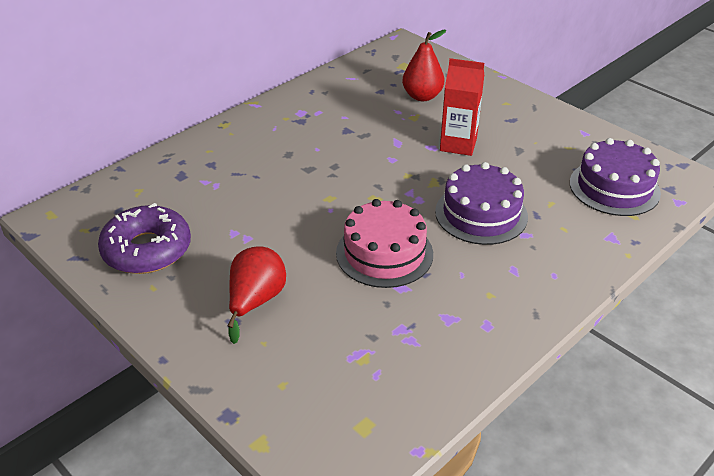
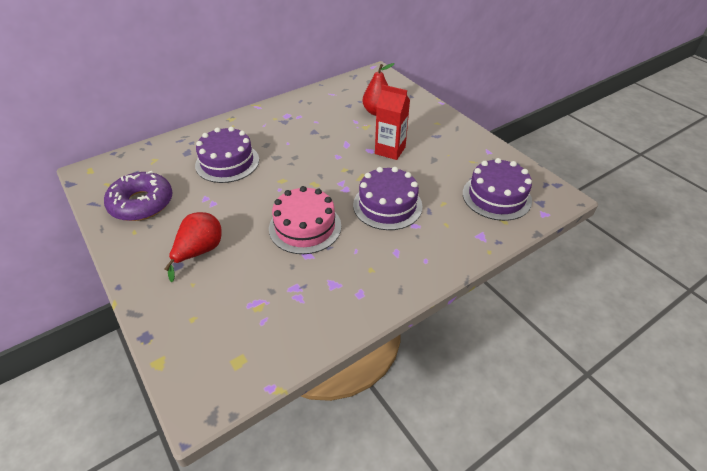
camera: 10 degrees right, 5 degrees up
(244, 183) = (227, 162): none -> purple cake

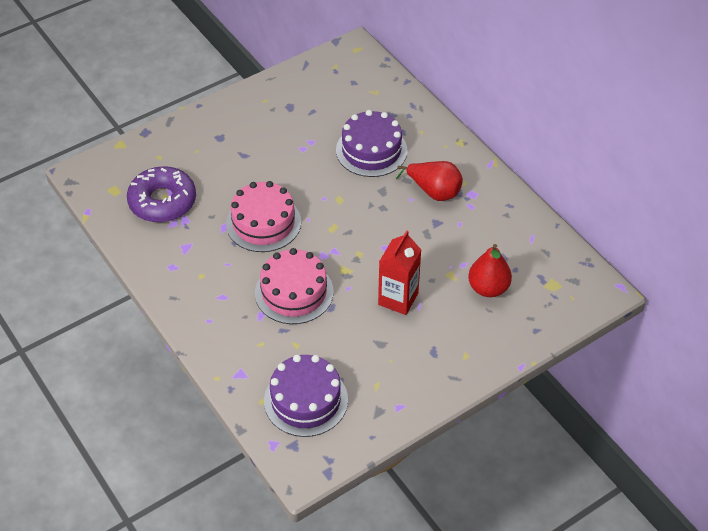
camera: 90 degrees right, 5 degrees up
(141, 203) = (304, 97): purple donut -> purple donut (162, 201)
(199, 252) = (235, 149): red pear -> red pear (434, 191)
(387, 205) = (294, 292): purple cake -> pink cake

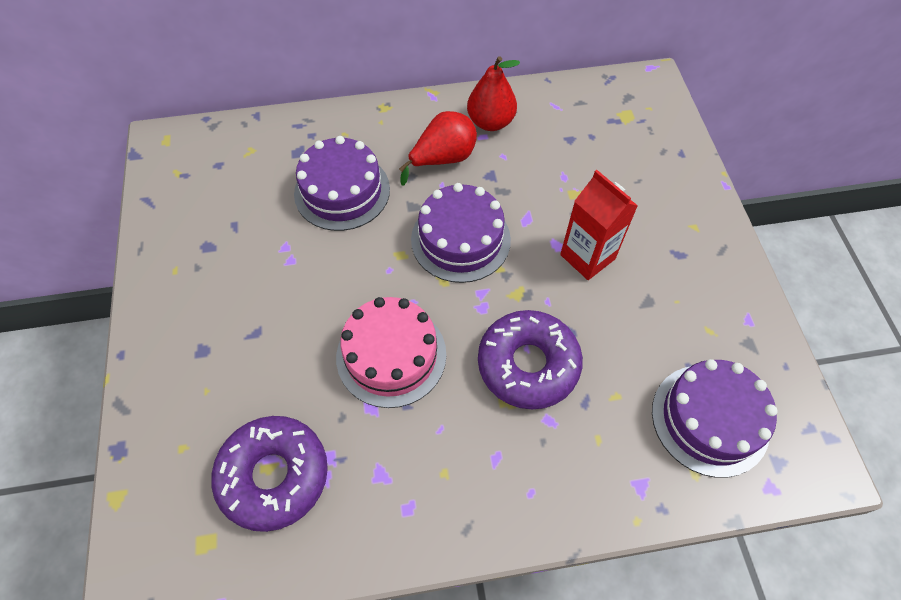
camera: 65 degrees left, 10 degrees up
(294, 292) = (528, 364): pink cake -> purple donut
(370, 225) = (460, 239): none -> purple cake
(488, 288) = (608, 169): red pear -> red pear (490, 122)

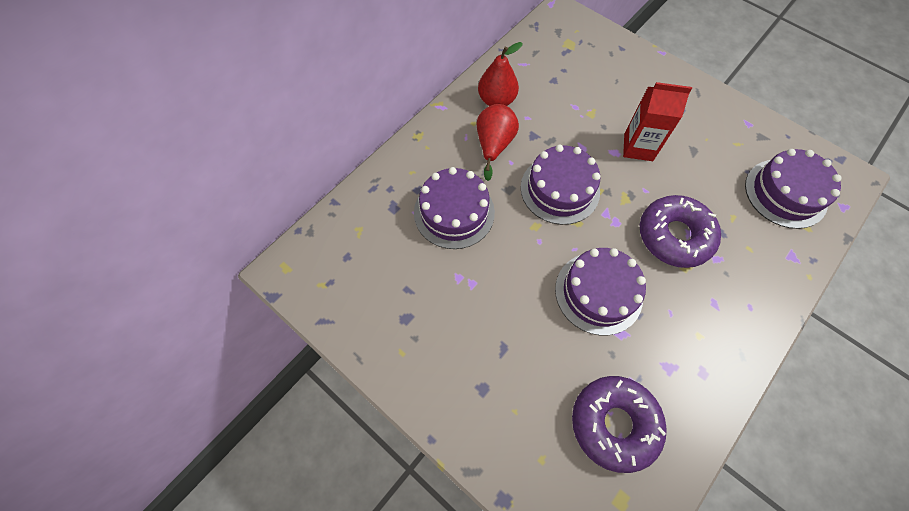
camera: 40 degrees left, 5 degrees up
(391, 355) = (598, 292): pink cake -> purple cake

